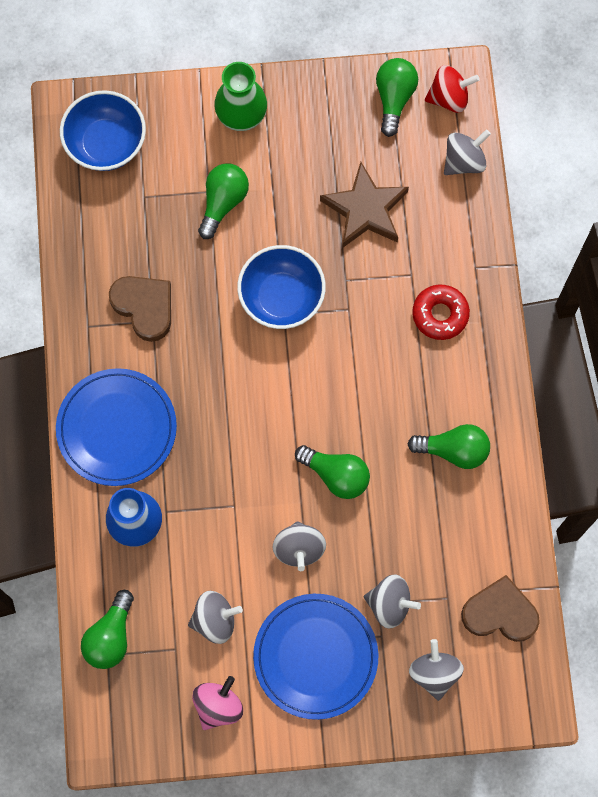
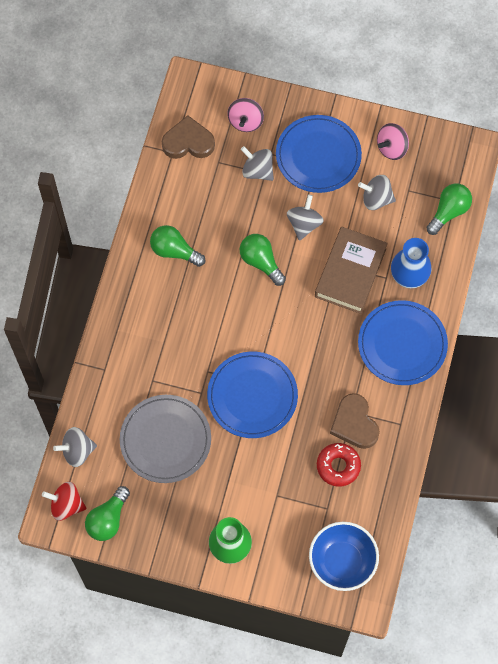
camera: 160 degrees left, 5 degrees down
(214, 501) = (350, 273): none -> brown book
(223, 202) = (269, 482): green light bulb -> none
(281, 297) = (252, 396): blue bowl -> blue plate
(365, 209) = (165, 440): brown star -> grey plate
(434, 673) = (245, 121): grey spinning top -> pink spinning top
(440, 314) = (144, 345): red donut -> red donut (338, 466)
(500, 613) = (188, 142): brown heart -> brown heart turned 150 degrees clockwise

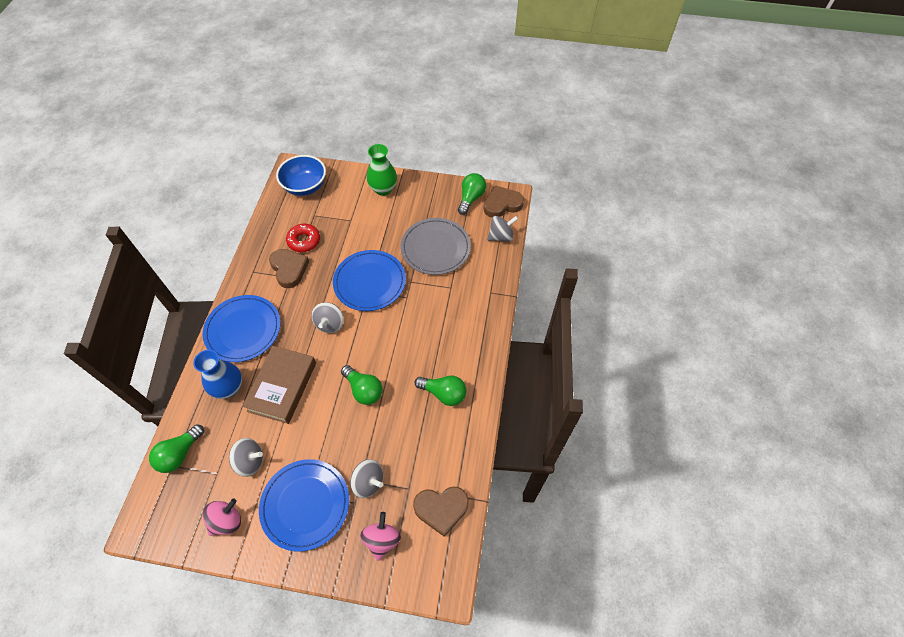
camera: 175 degrees right, 10 degrees down
(66, 505) = (502, 204): red spinning top -> brown heart
(304, 224) = (323, 429): grey spinning top -> grey spinning top (330, 324)

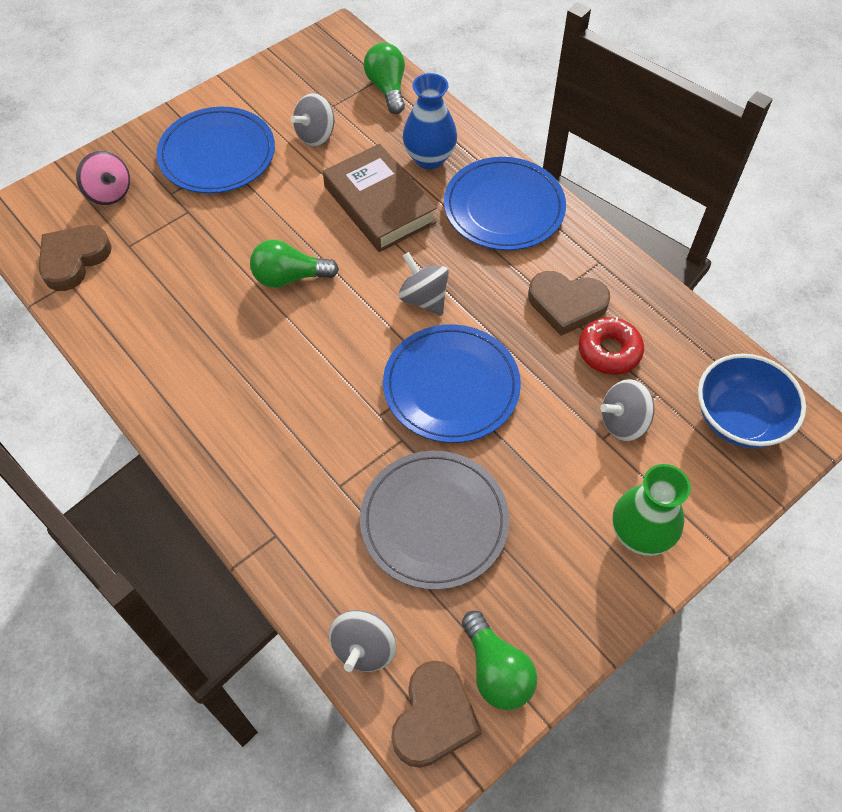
camera: 130 degrees right, 0 degrees up
(227, 521) = (272, 92): pink spinning top -> none
(368, 482) = (177, 216): grey spinning top -> grey spinning top (623, 422)
(443, 393) = (192, 355): green light bulb -> none

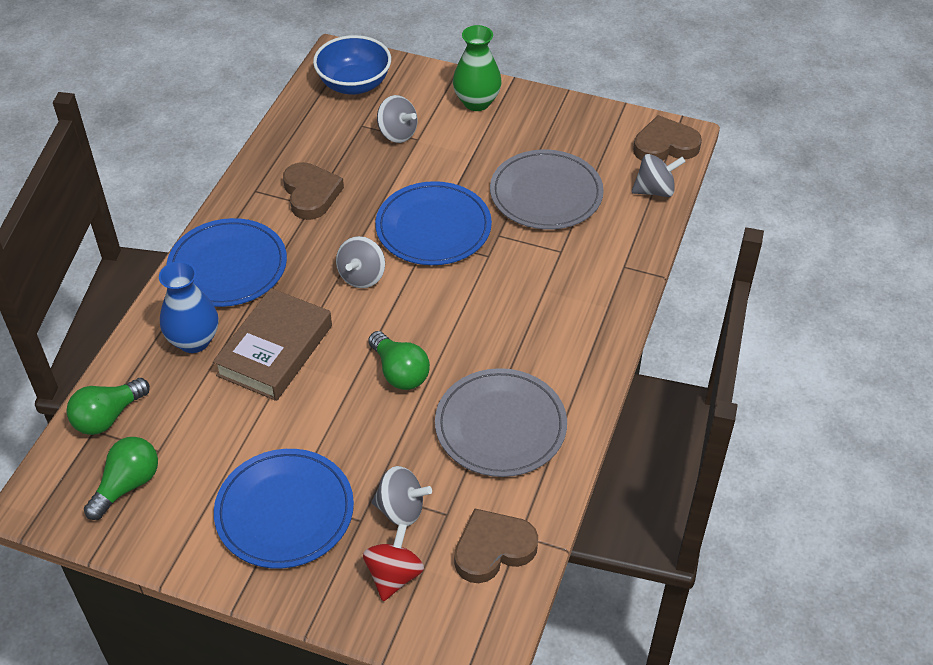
camera: 120 degrees left, 10 degrees down
(73, 259) = (493, 549): brown heart -> brown heart turned 150 degrees clockwise
(109, 193) = (394, 575): pink spinning top -> red spinning top
(175, 321) = (500, 426): none -> grey plate
(316, 135) = (210, 442): grey spinning top -> grey spinning top (401, 509)
(496, 670) = (615, 131): green light bulb -> green light bulb (127, 485)
(609, 351) = (340, 158): red donut -> none

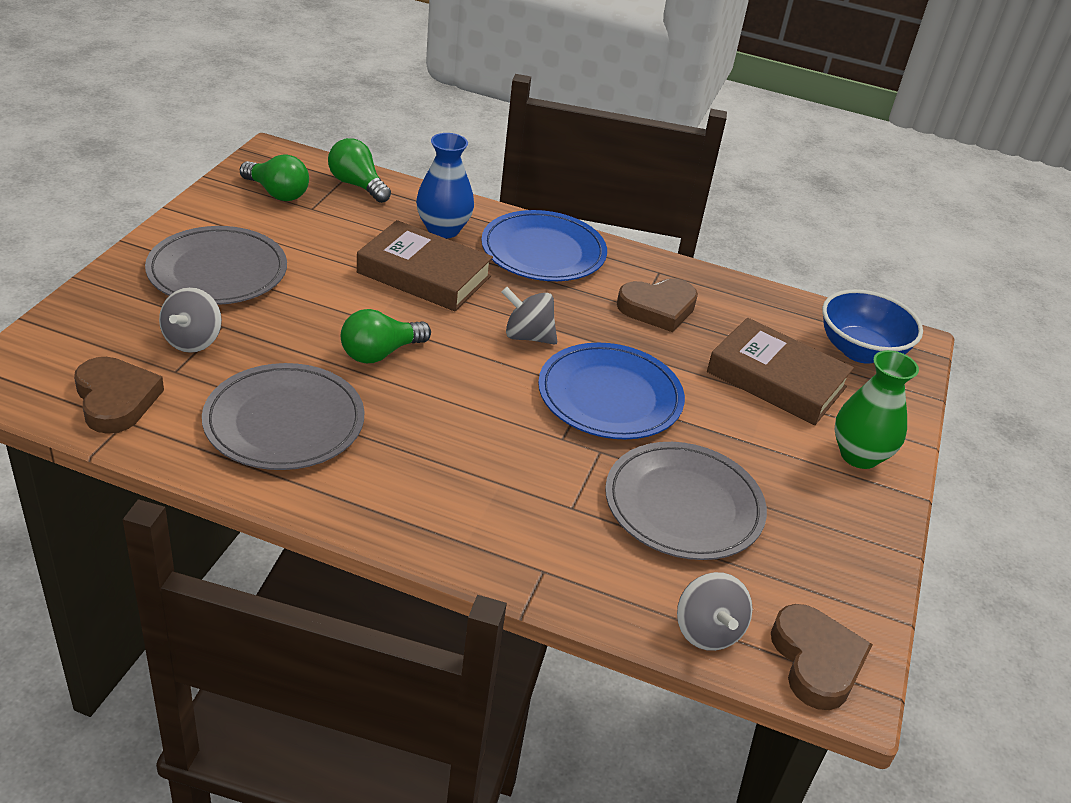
camera: 85 degrees right, 10 degrees down
(284, 511) = (217, 271): blue plate -> grey plate
(394, 575) = (114, 331): red spinning top -> none
(397, 134) = (776, 379): grey spinning top -> brown book

